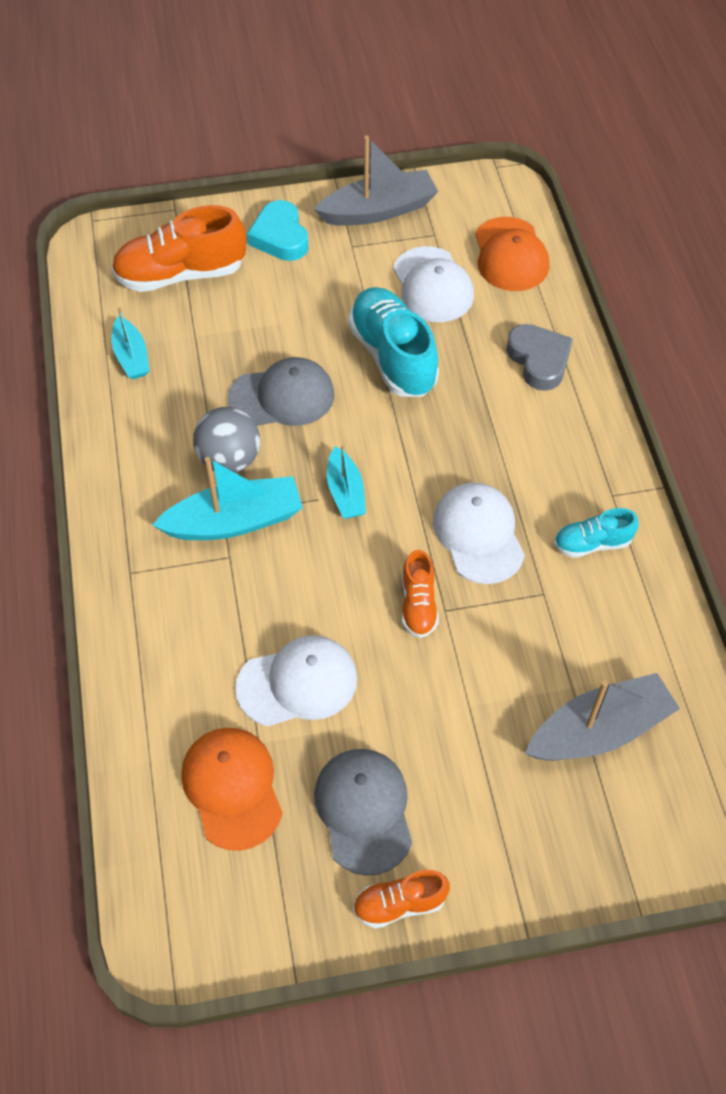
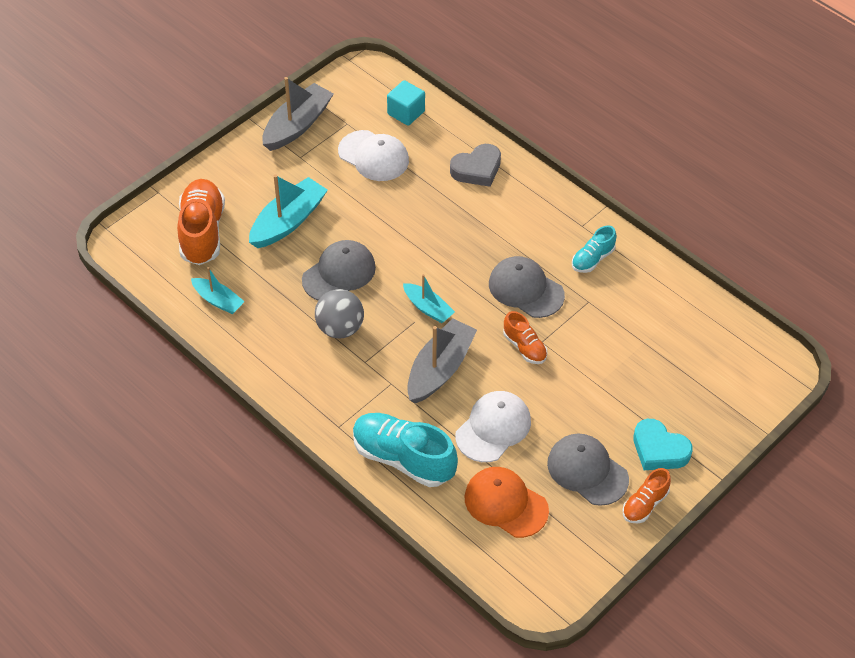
camera: 35 degrees left, 5 degrees down
(181, 274) = (202, 232): orange shoe -> orange shoe turned 135 degrees clockwise
(235, 521) = (376, 362): turquoise boat -> turquoise boat (288, 221)
(280, 237) = (247, 174): turquoise heart -> turquoise heart (659, 450)
(393, 356) = (386, 213): turquoise shoe -> turquoise shoe (403, 458)
(478, 534) = (526, 289): white cap -> grey cap
(510, 255) = (406, 113): orange cap -> turquoise cube
(539, 360) = (477, 169): grey heart -> grey heart turned 120 degrees clockwise
(599, 730) = (676, 356): grey boat -> grey boat (440, 369)

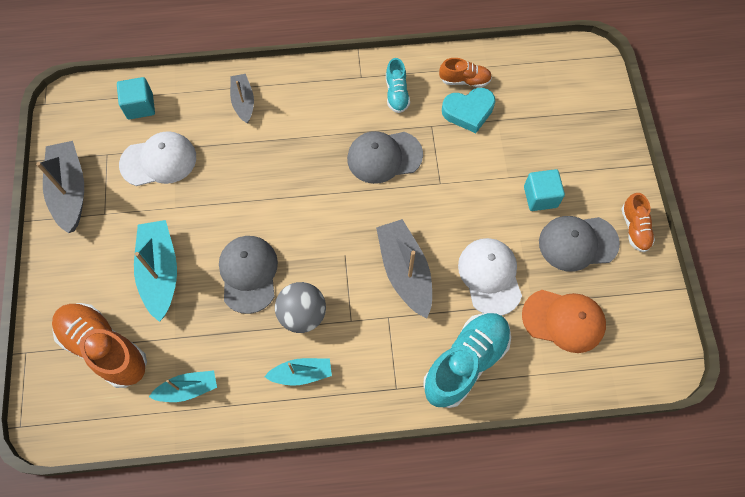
camera: 50 degrees left, 15 degrees up
(403, 458) = (465, 363): turquoise shoe -> turquoise shoe turned 150 degrees clockwise
(428, 308) = (341, 236): turquoise boat -> turquoise boat (301, 374)
(477, 169) = (243, 102): grey heart -> grey boat
(505, 503) = (564, 320): orange cap -> orange cap turned 150 degrees counterclockwise
(524, 347) = (435, 198): orange shoe -> orange shoe (464, 80)
(603, 418) = (540, 197): none -> turquoise cube
(659, 450) = (596, 183): turquoise heart -> turquoise heart (468, 111)

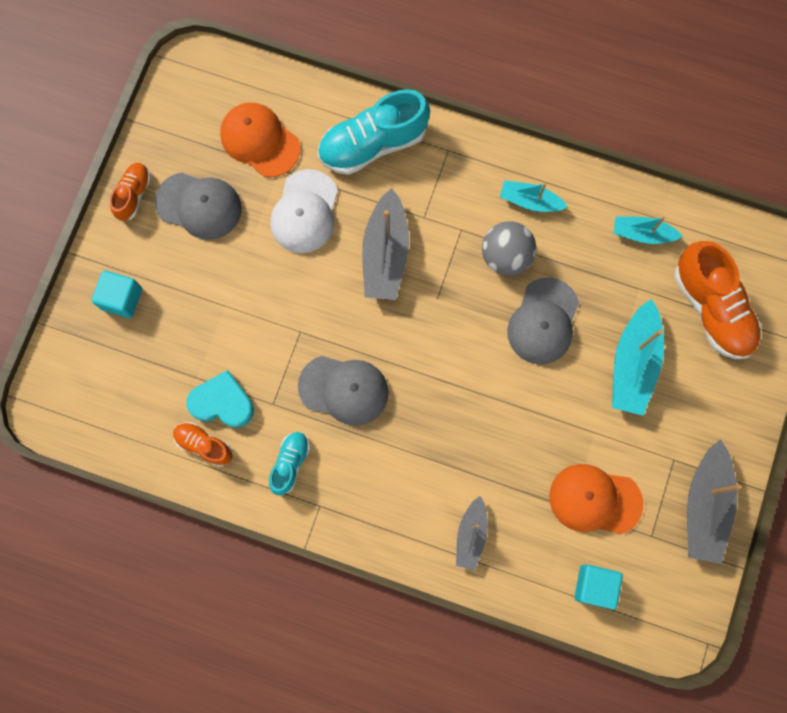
camera: 155 degrees left, 10 degrees up
(159, 161) = (594, 499): white cap -> orange cap
(540, 197) = (205, 269): turquoise cube -> turquoise cube (122, 299)

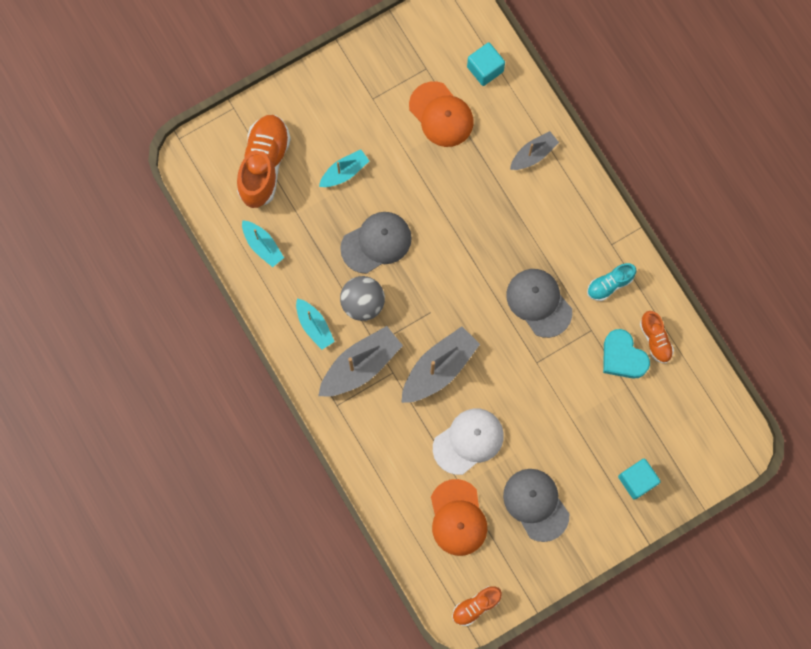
camera: 140 degrees left, 0 degrees up
(133, 195) = (574, 549): orange shoe -> orange shoe (476, 606)
(372, 144) = (383, 451): turquoise shoe -> none
(633, 364) = (344, 172): turquoise boat -> turquoise boat, size x0.60
(704, 506) = (379, 59): grey boat -> grey boat (360, 366)

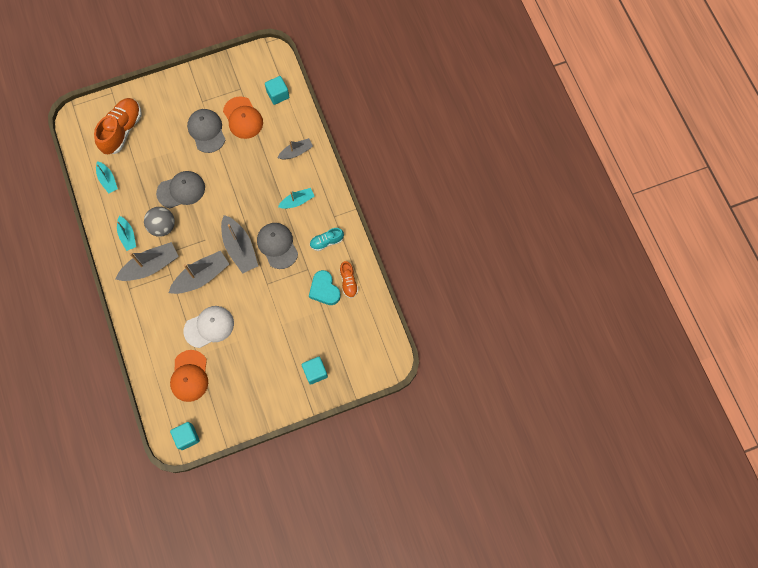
camera: 10 degrees right, 5 degrees down
(344, 172) = (172, 143): turquoise boat -> turquoise boat (297, 201)
(476, 606) = (187, 437): orange shoe -> turquoise cube
(485, 316) = (240, 248): none -> grey boat
(536, 504) = (244, 376): grey cap -> grey cap (206, 131)

